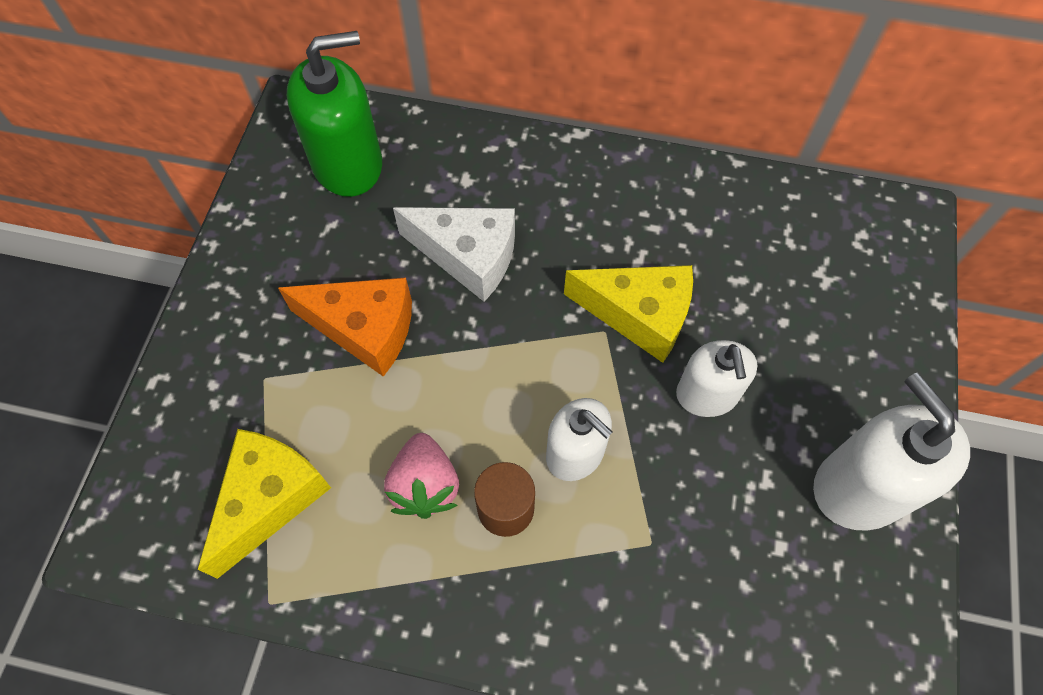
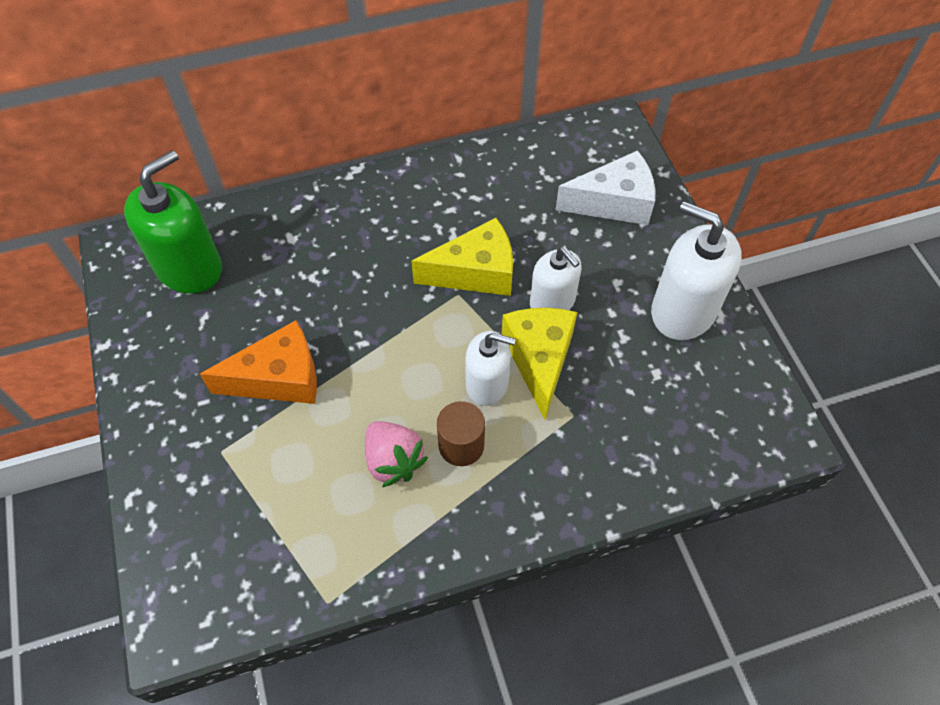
camera: 30 degrees left, 5 degrees down
(270, 499) = (281, 532): yellow cheese -> yellow cheese (539, 359)
(468, 257) = (327, 290): white cheese -> white cheese (614, 202)

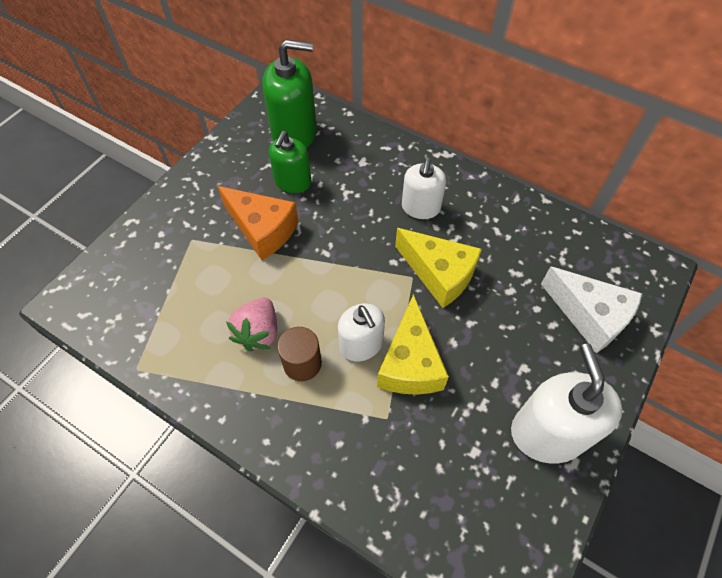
camera: 50 degrees right, 0 degrees up
(250, 312) = (293, 182): none -> green soap dispenser
(539, 359) = (410, 363): yellow cheese -> yellow cheese turned 135 degrees clockwise
(552, 301) = (464, 337): white soap dispenser -> white soap dispenser (421, 207)

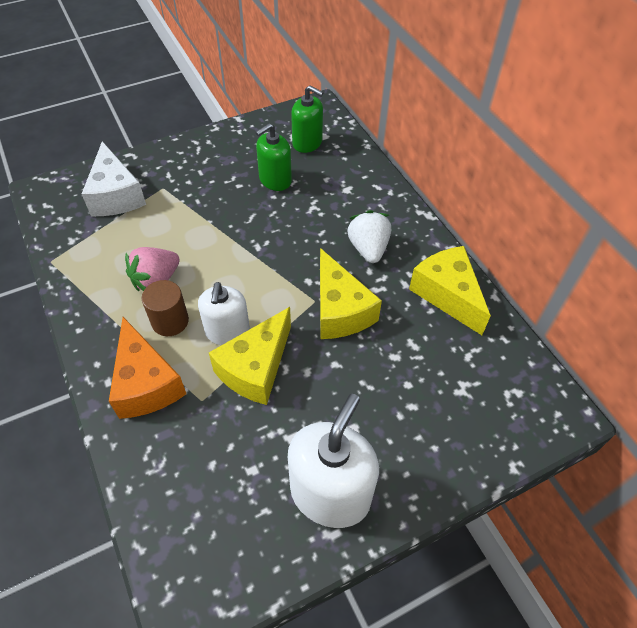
camera: 30 degrees right, 5 degrees down
(262, 230) = (221, 205): orange cheese -> orange cheese (146, 383)
(294, 133) = (307, 142): green soap dispenser -> green soap dispenser, size x0.64
(421, 207) = (368, 248): white soap dispenser -> white strawberry
(511, 216) = (447, 294): none -> yellow cheese
(589, 316) = (454, 418): white cheese -> white cheese (116, 195)

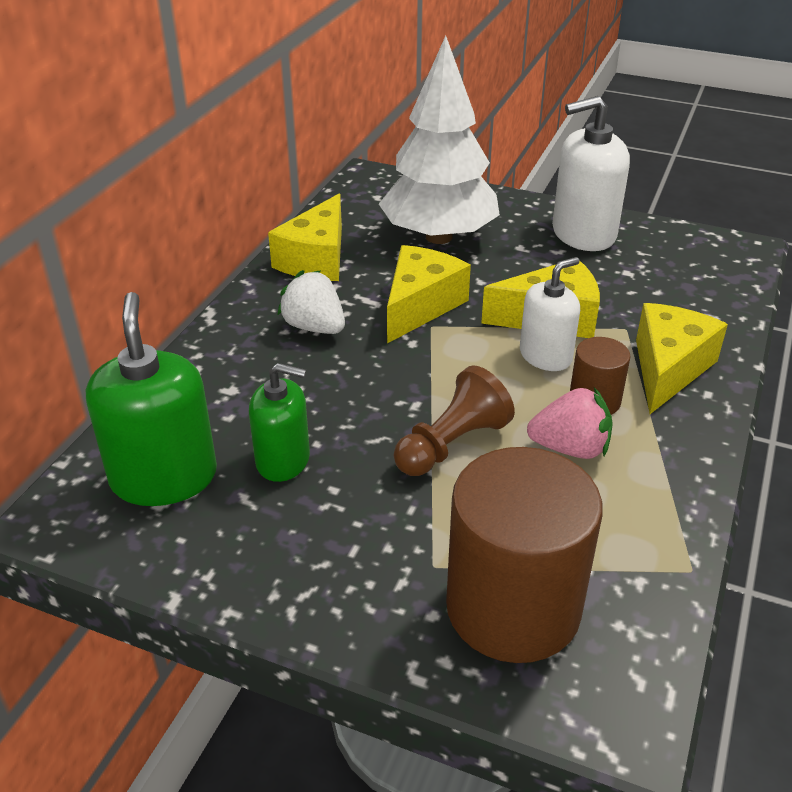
camera: 130 degrees left, 15 degrees down
(116, 195) = (513, 607): white cheese -> brown cylinder
(146, 383) = (668, 368): orange cheese -> yellow cheese
(215, 239) = (452, 444): none -> brown pawn
(307, 142) = (164, 477): green soap dispenser -> green soap dispenser, size x1.56
(368, 248) = (314, 327): white strawberry -> white strawberry turned 90 degrees clockwise
(416, 385) = (439, 237): none -> white tree

